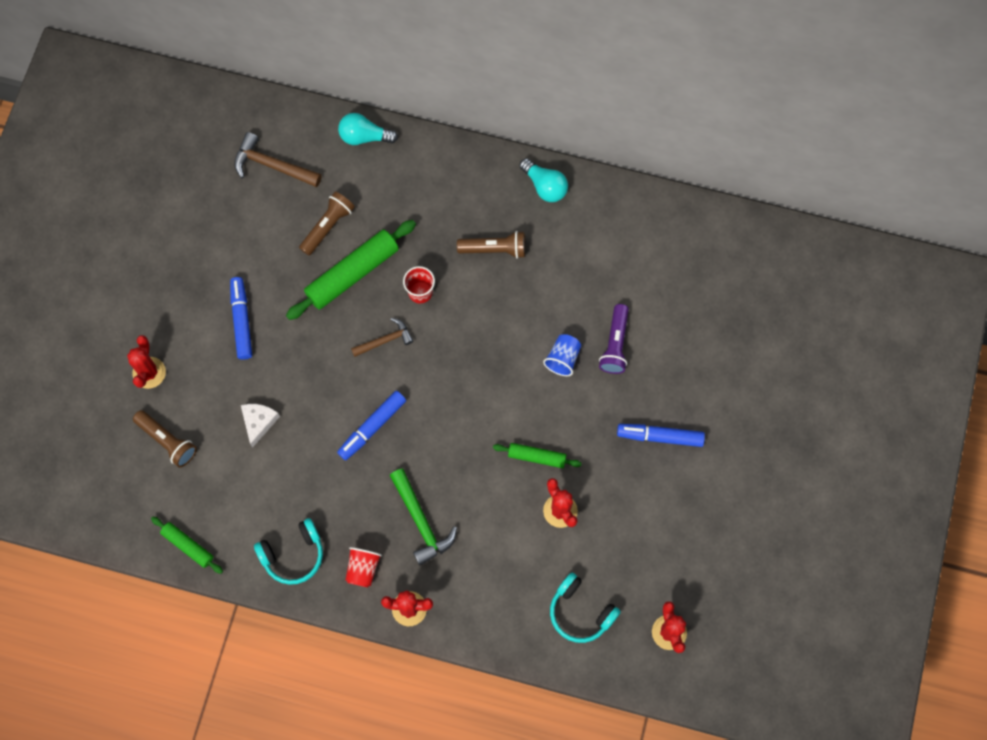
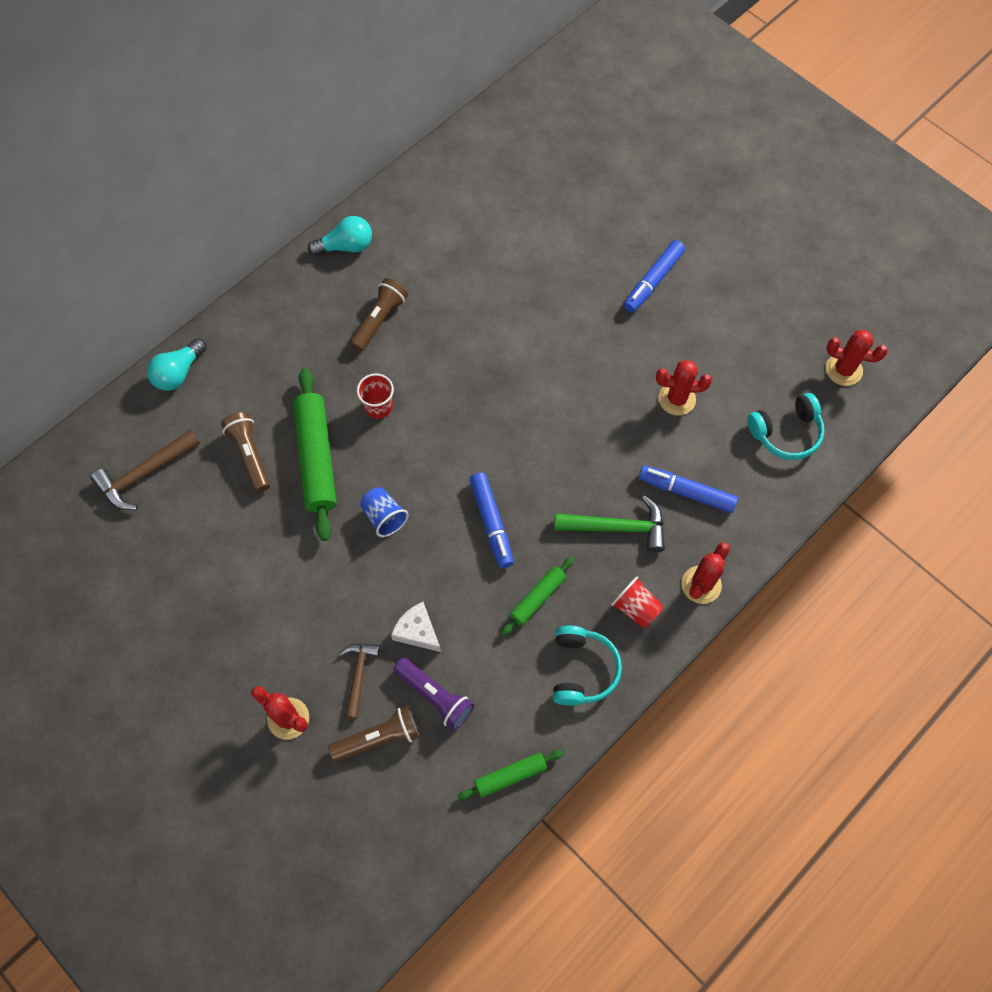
camera: 60 degrees left, 5 degrees down
(241, 320) = (294, 591): blue marker -> blue marker (686, 492)
(385, 340) = (407, 464): brown hammer -> brown hammer (358, 675)
(536, 457) = (612, 391): green rolling pin -> green rolling pin (538, 598)
(563, 359) = (528, 320): blue cup -> blue cup (384, 517)
(615, 344) = (541, 270): purple flashlight -> purple flashlight (435, 696)

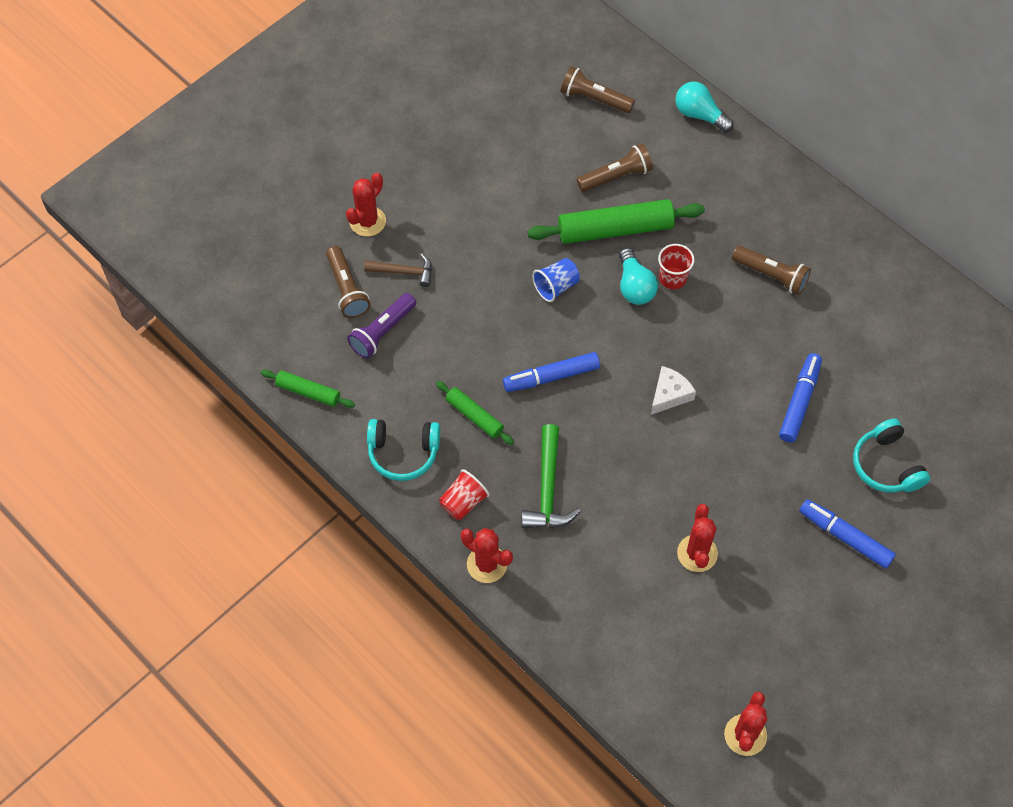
camera: 90 degrees right, 5 degrees down
(144, 474) = (594, 99): brown hammer -> brown flashlight
(346, 246) = (857, 243): turquoise light bulb -> turquoise light bulb (634, 286)
(417, 631) = (443, 316): white cheese -> white cheese (669, 394)
(510, 776) = (308, 392): green rolling pin -> green rolling pin turned 45 degrees counterclockwise
(686, 492) = (588, 556): blue marker -> blue marker (799, 401)
(786, 433) = (661, 663): turquoise headphones -> turquoise headphones (886, 465)

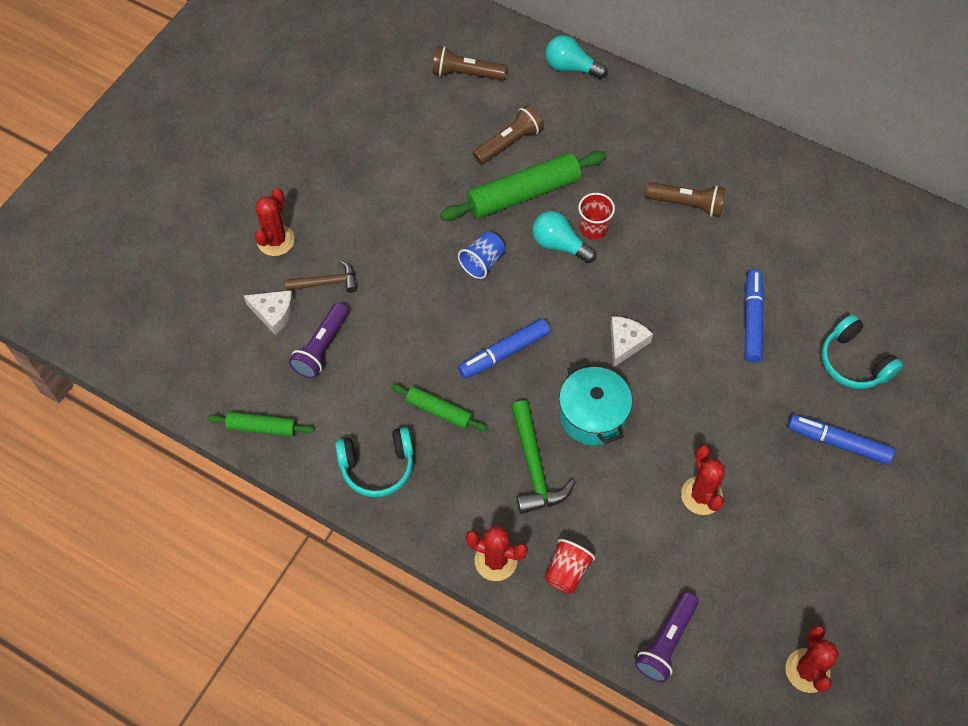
camera: 15 degrees left, 0 degrees up
(347, 289) = (273, 313): brown flashlight -> white cheese
(463, 502) = (453, 502): red cup -> red cup (566, 572)
(617, 455) = (592, 416): none -> turquoise pot
(621, 676) = (666, 642): none -> purple flashlight
(634, 286) = (559, 245): turquoise light bulb -> turquoise light bulb turned 150 degrees clockwise

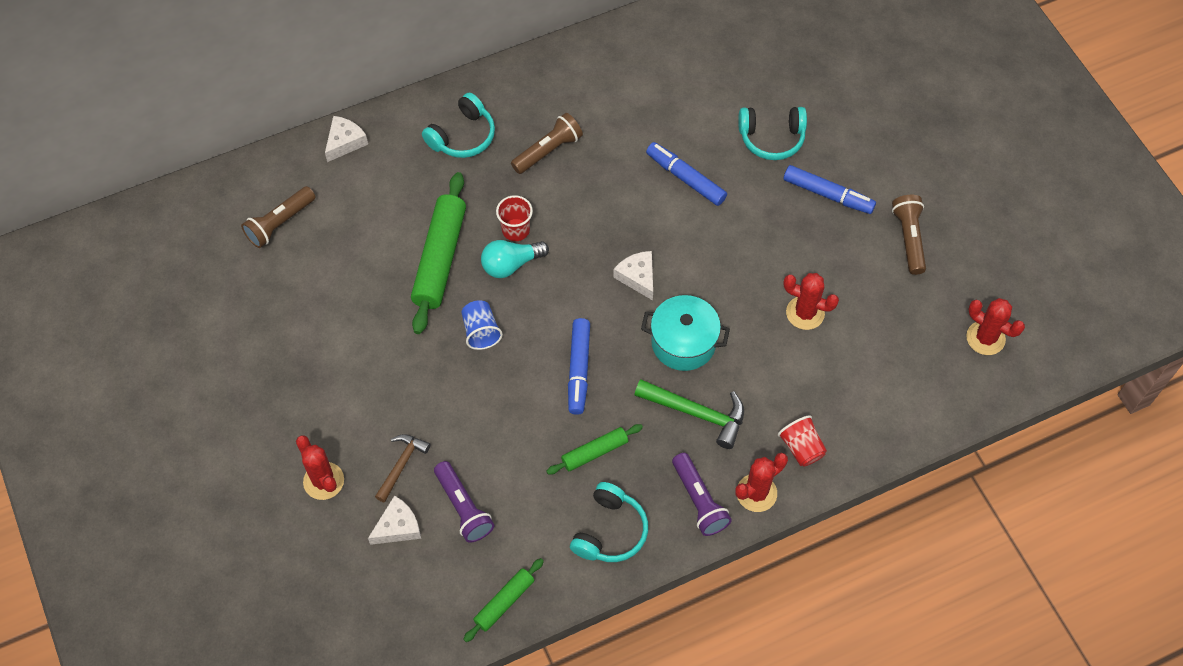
camera: 55 degrees left, 0 degrees up
(509, 143) = (380, 236): brown flashlight -> brown flashlight (909, 238)
(571, 67) = (345, 142): turquoise light bulb -> white cheese
(646, 138) = (463, 136): none -> turquoise headphones
(666, 642) = (903, 416): purple flashlight -> purple flashlight (699, 501)
(838, 442) = (828, 194): blue marker -> blue marker turned 120 degrees counterclockwise

